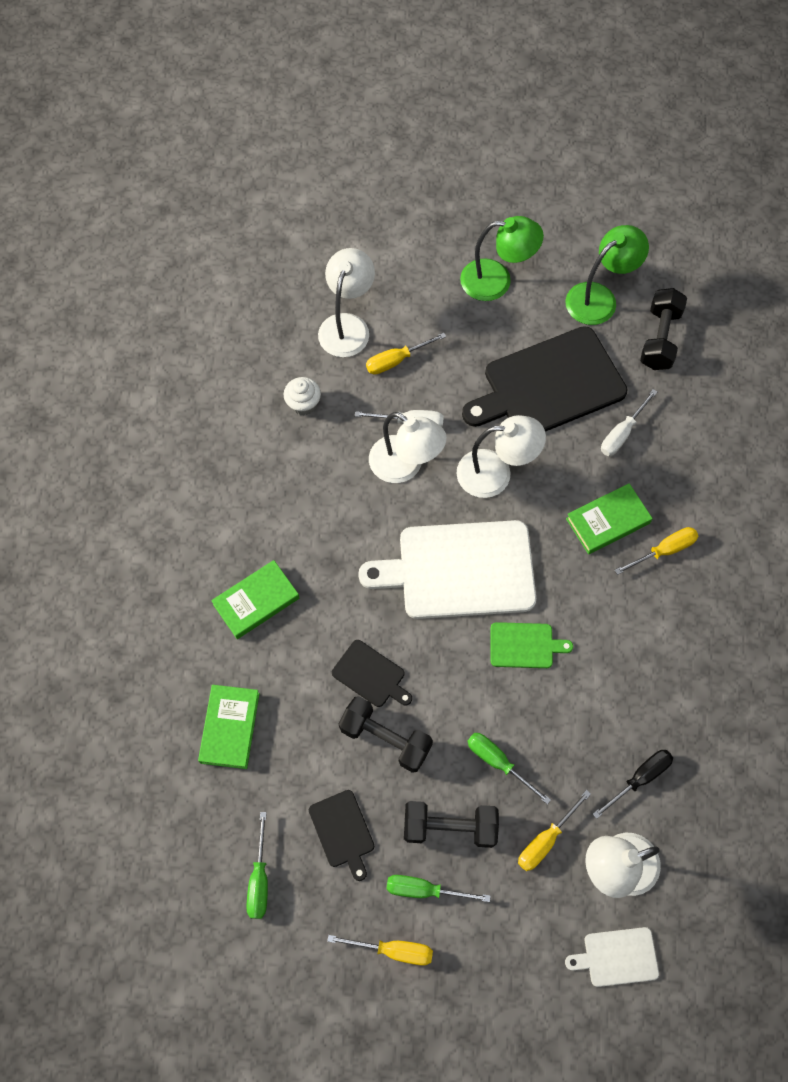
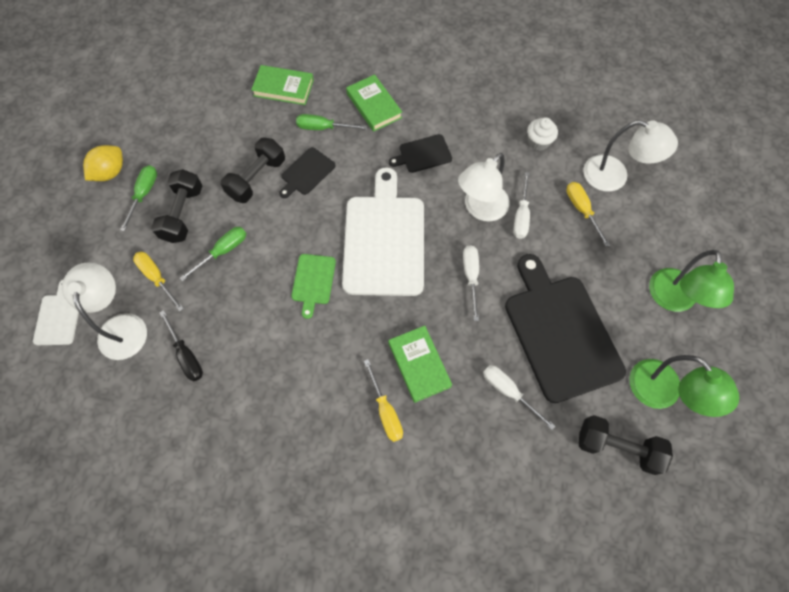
camera: 95 degrees right, 0 degrees up
(259, 879) = (178, 101): green screwdriver -> green screwdriver (323, 128)
(342, 831) = (197, 148): black cutting board -> black cutting board (423, 154)
(393, 950) = (110, 172): yellow screwdriver -> yellow lemon
(495, 473) = (471, 277): white lamp -> white screwdriver

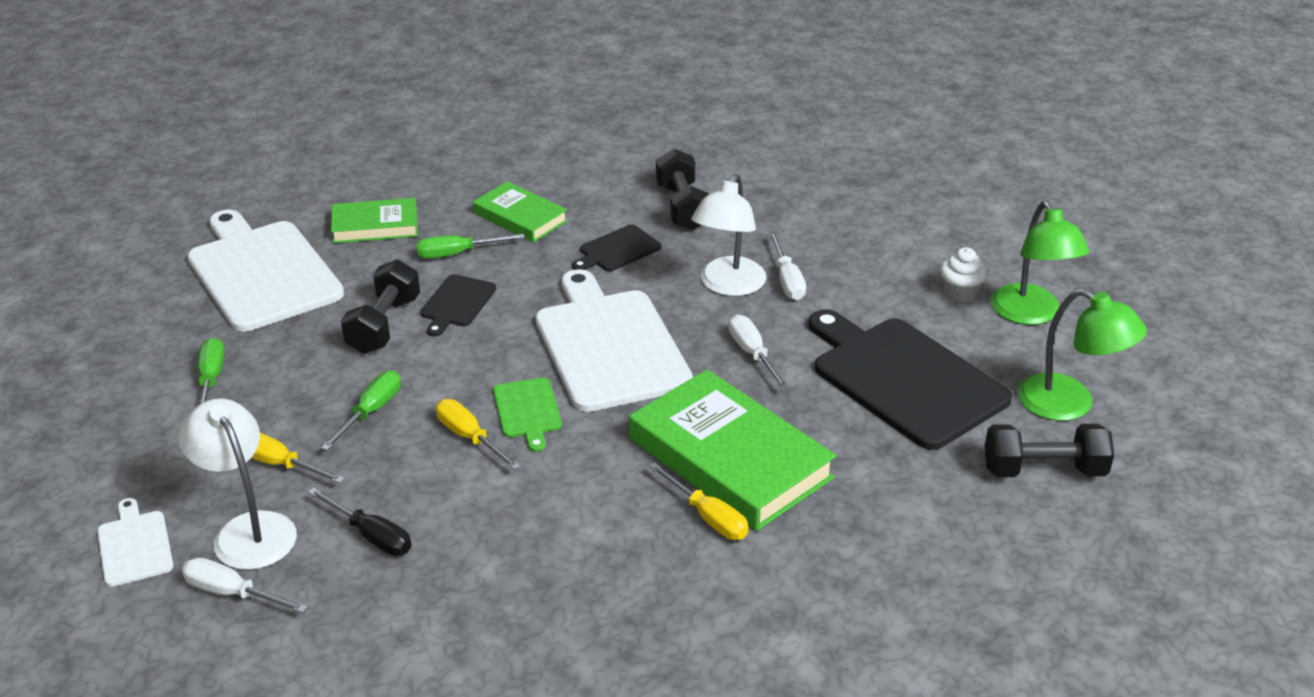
camera: 20 degrees left, 30 degrees down
(110, 172) = (143, 368): yellow lemon -> none
(183, 214) = (286, 387): black dumbbell -> black dumbbell (682, 207)
(203, 110) = (262, 272): none -> white cutting board
(419, 365) = (730, 458): green book -> green book, size x1.79
(508, 392) = (869, 454): white screwdriver -> white screwdriver (232, 593)
(538, 142) = (770, 206): white cupcake -> white cupcake (960, 292)
(581, 210) = (865, 257): yellow screwdriver -> yellow screwdriver (469, 437)
(614, 176) = (889, 217): white lamp -> none

